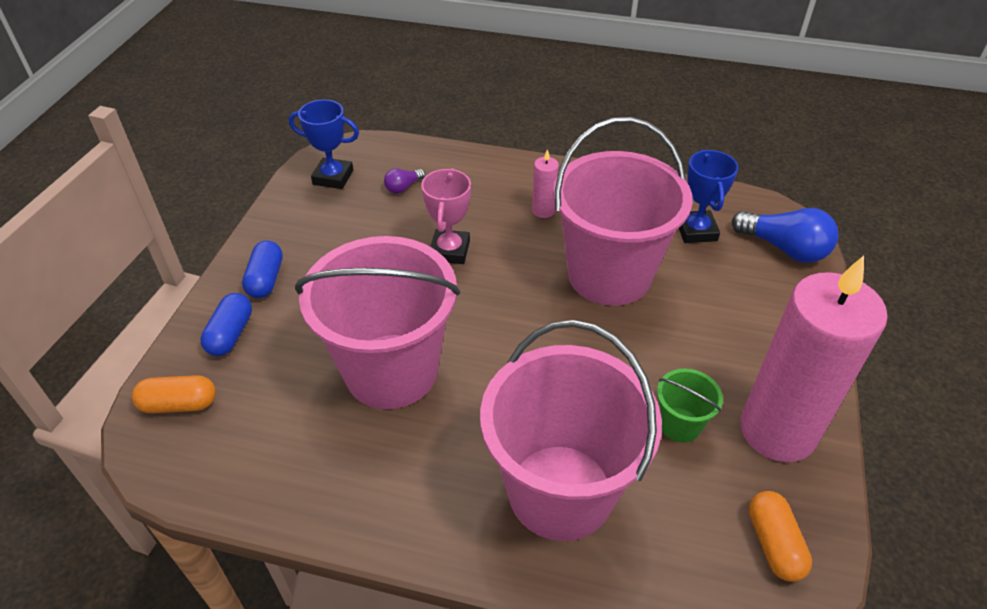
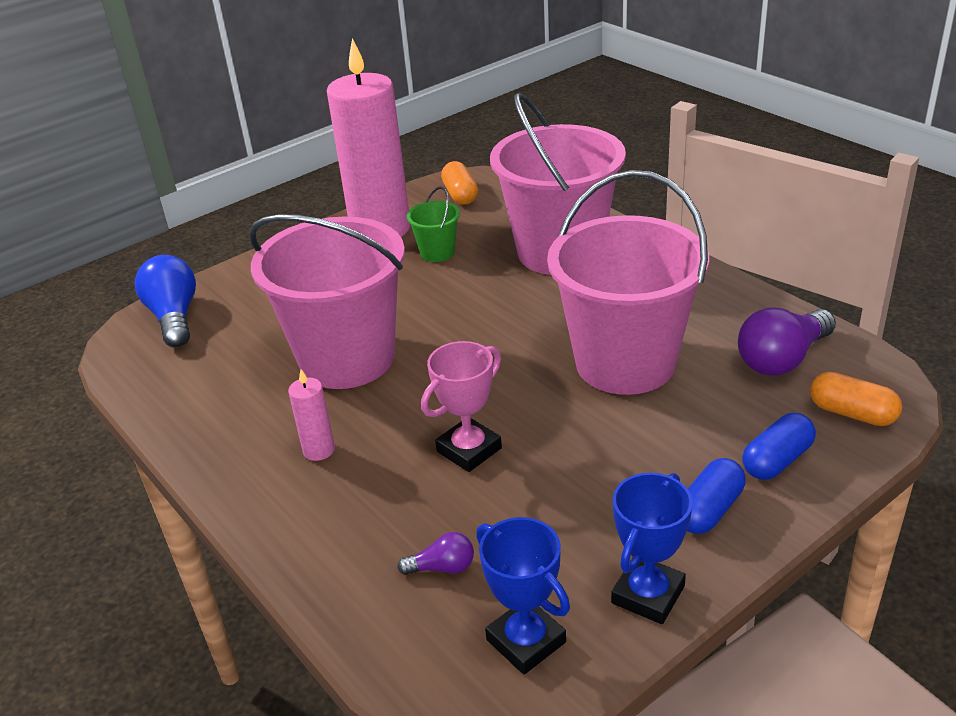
camera: 140 degrees left, 10 degrees down
(254, 439) = (782, 359): none -> purple light bulb
(696, 231) = (213, 362): blue trophy -> blue trophy (648, 594)
(773, 544) = (460, 195): orange capsule -> orange capsule turned 45 degrees counterclockwise

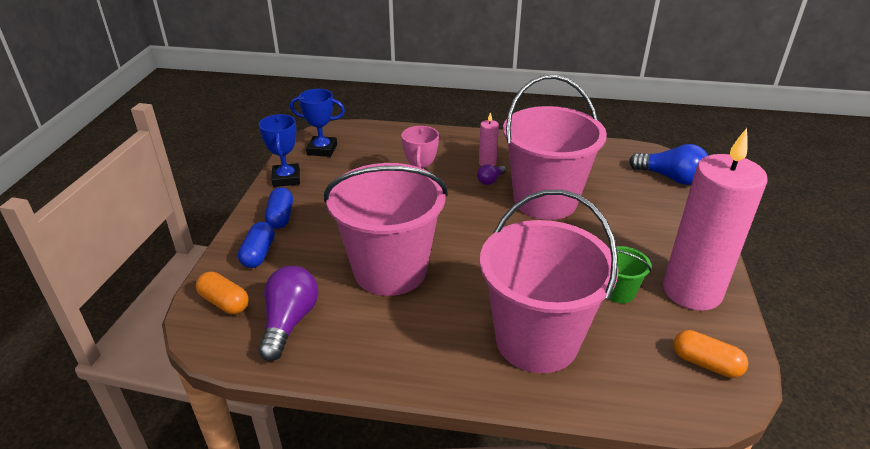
camera: 135 degrees right, 0 degrees up
(442, 567) = (378, 153): purple light bulb -> purple light bulb (490, 180)
(852, 413) = (224, 302): orange capsule -> orange capsule turned 45 degrees clockwise

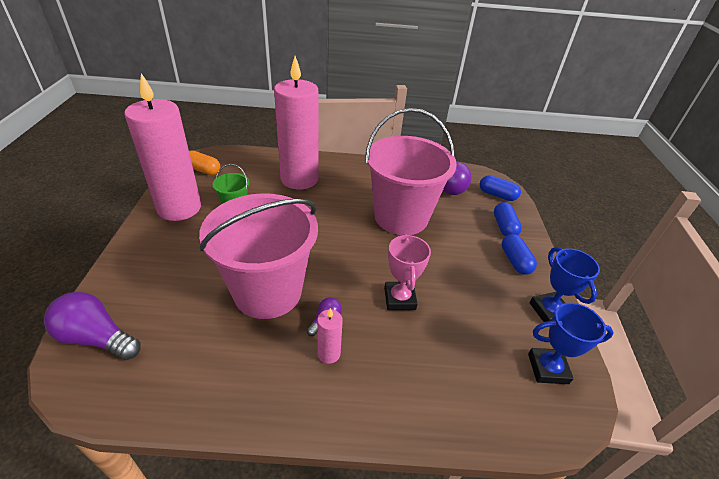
camera: 170 degrees right, 5 degrees up
(224, 302) = (497, 195): orange capsule -> blue capsule
(537, 340) = (299, 179): pink bucket -> pink candle
(670, 178) = (97, 338): blue light bulb -> purple light bulb

